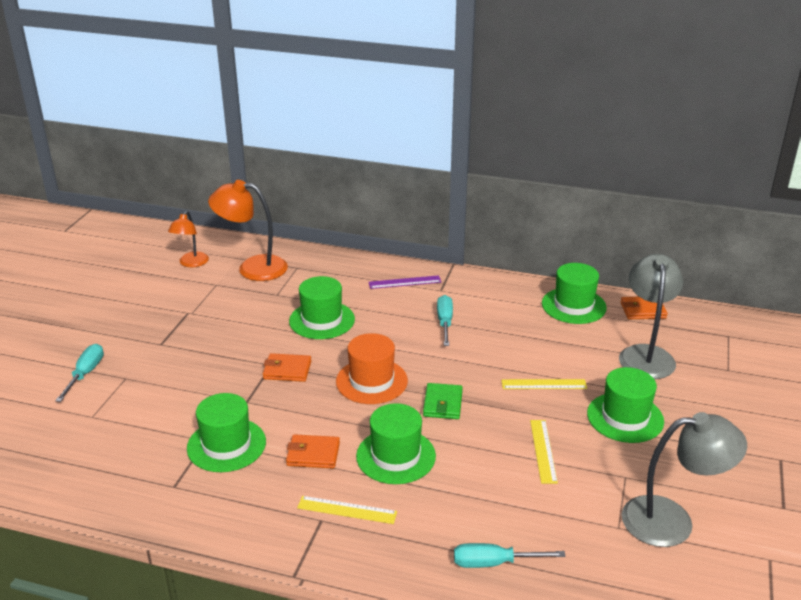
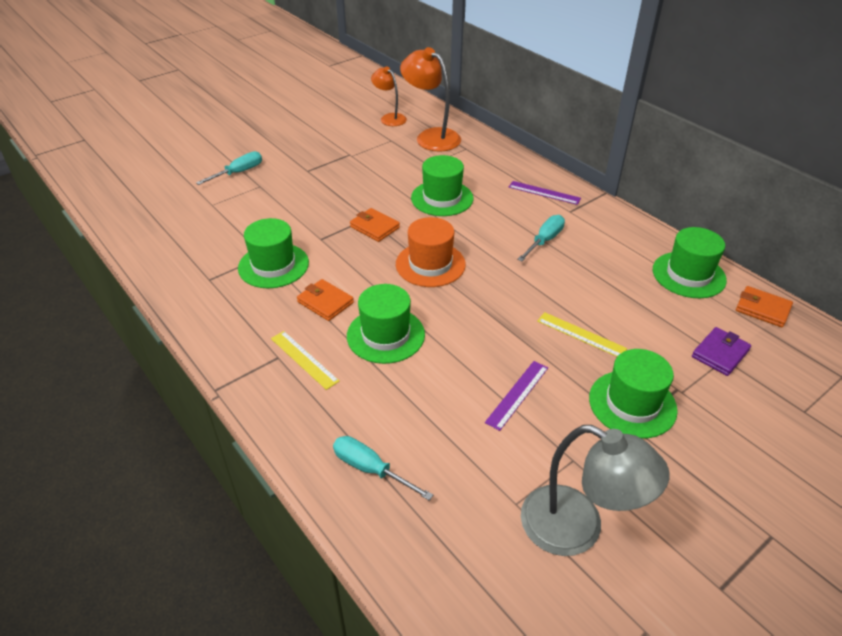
camera: 35 degrees right, 10 degrees up
(191, 263) = (389, 118): orange lamp -> orange lamp turned 90 degrees clockwise
(443, 404) = (470, 310): green wallet -> none
(543, 450) = (517, 394): yellow ruler -> purple ruler
(646, 354) = (720, 353): grey lamp -> purple wallet

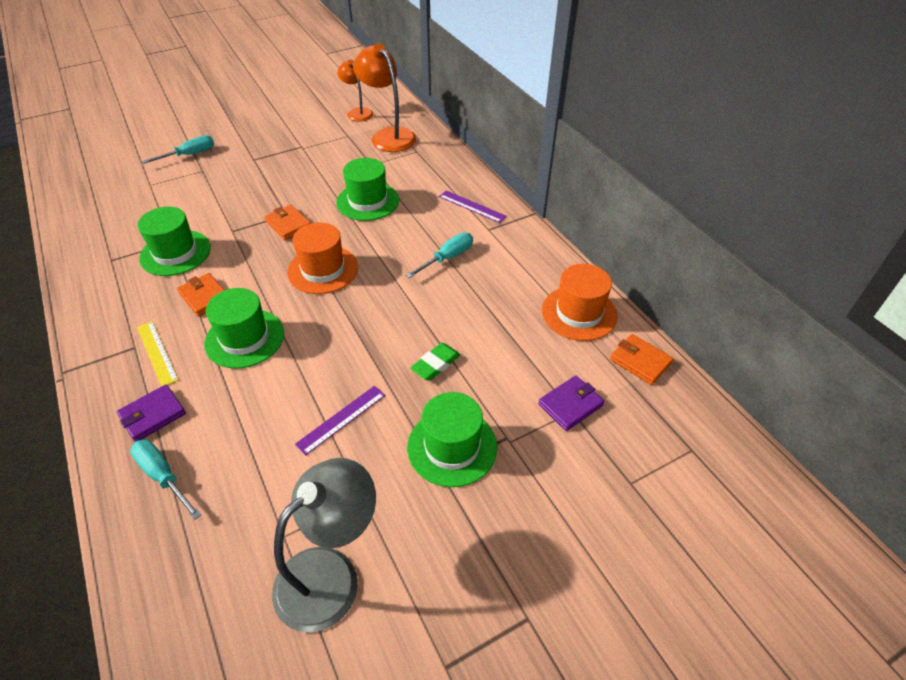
camera: 10 degrees right, 5 degrees up
(330, 416) = (153, 415): none -> purple wallet
(577, 529) = (330, 574): grey lamp -> grey lamp turned 90 degrees counterclockwise
(581, 335) = (435, 364): yellow ruler -> green eraser
(688, 275) = (579, 313): green hat -> orange hat

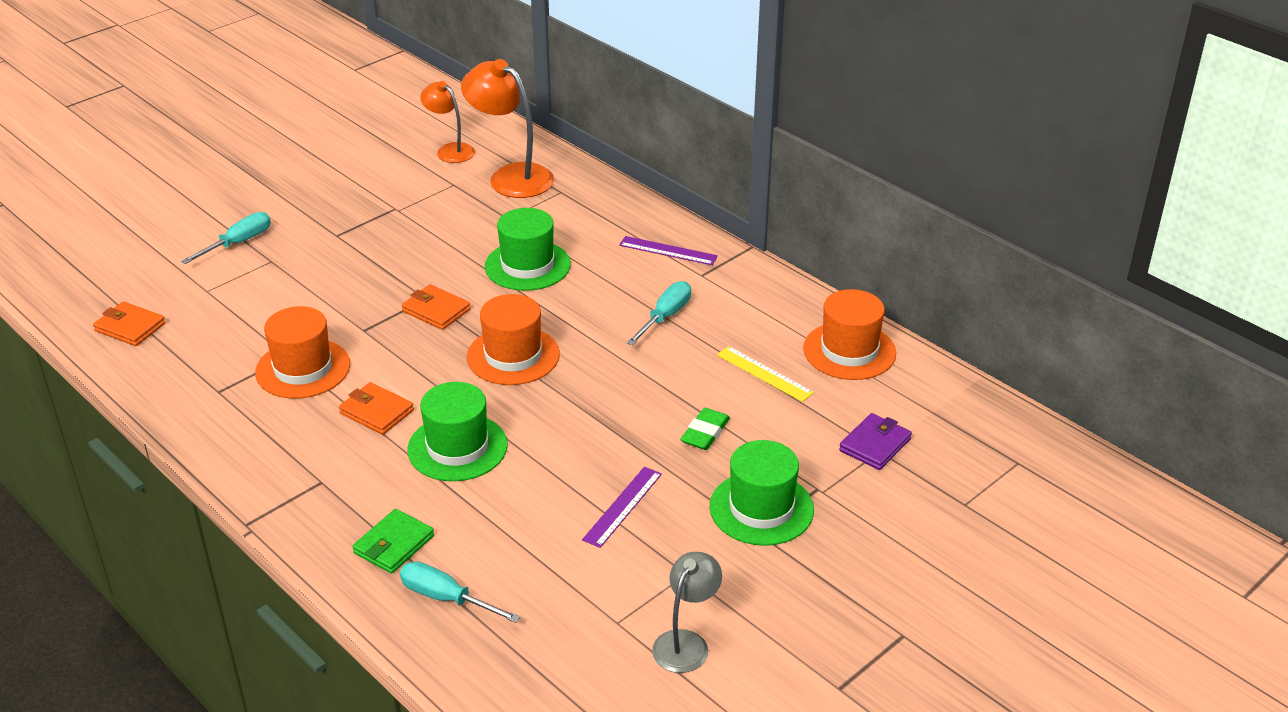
camera: 15 degrees left, 10 degrees down
(153, 415) = (394, 545): purple wallet -> green wallet
(157, 353) = (355, 482): yellow ruler -> yellow ruler (764, 373)
(175, 253) = (303, 369): green hat -> orange hat
(330, 574) = (686, 642): grey lamp -> grey lamp, size x0.61
(640, 361) = (936, 388): orange wallet -> orange wallet (130, 327)

